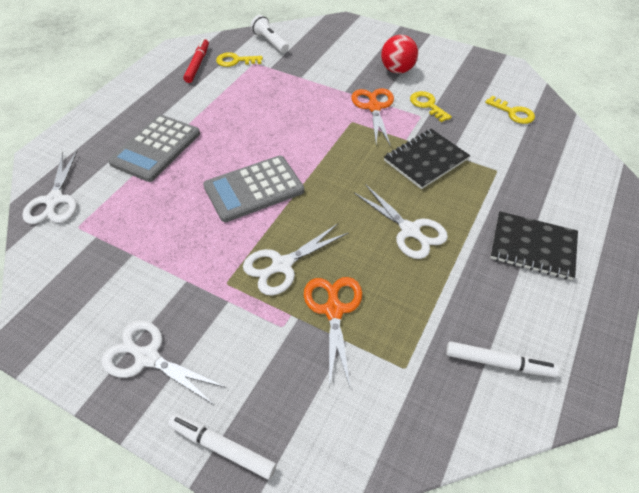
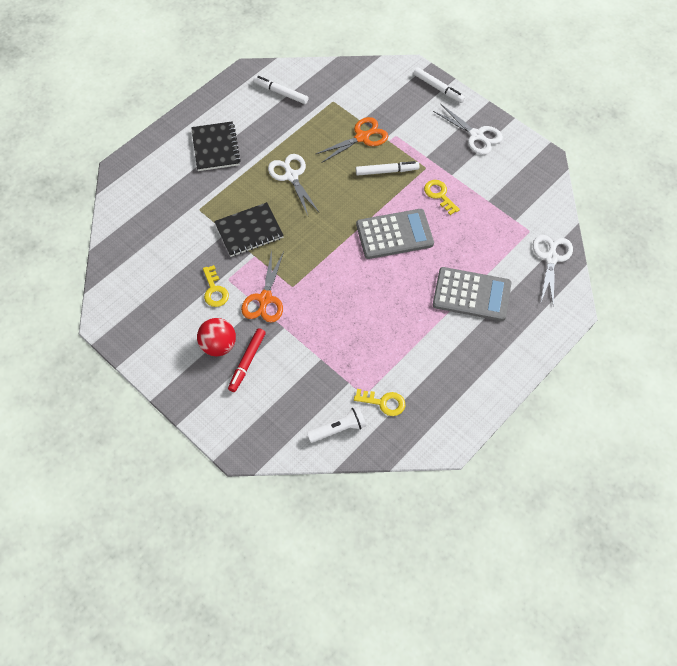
camera: 165 degrees left, 10 degrees up
(156, 148) = (471, 294): grey calculator -> grey calculator turned 60 degrees clockwise
(197, 64) = (426, 406): red marker -> red marker (247, 362)
(270, 42) = (338, 429): white flashlight -> white flashlight turned 90 degrees counterclockwise
(282, 265) = (387, 171): white scissors -> white marker
(334, 310) = (362, 137): orange scissors -> orange scissors turned 135 degrees counterclockwise
(513, 113) = (144, 263): yellow key -> yellow key (439, 195)
(533, 247) = (215, 147): black notebook -> black notebook turned 45 degrees clockwise

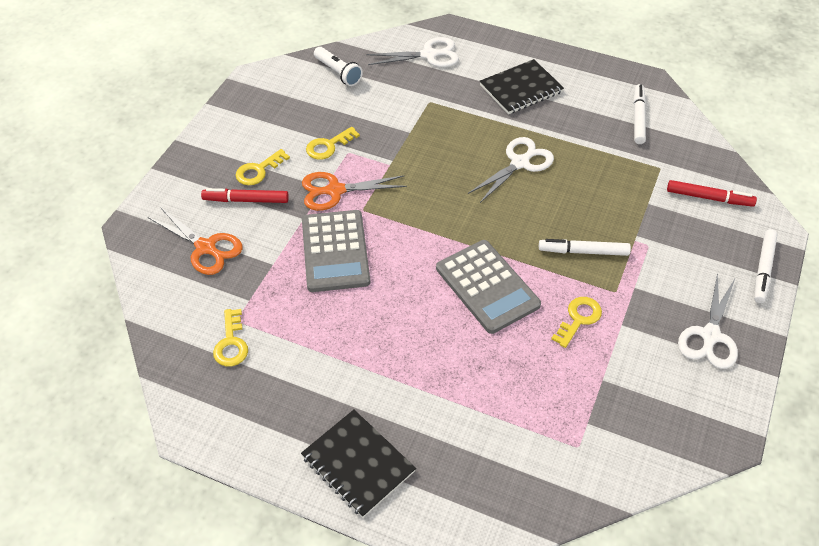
camera: 70 degrees right, 10 degrees down
(218, 345) = (258, 170): red ball -> yellow key
(249, 231) = (421, 150): black notebook -> black notebook (358, 464)
(338, 429) = (182, 307): white flashlight -> white flashlight (338, 72)
(362, 137) = (622, 212): orange scissors -> orange scissors (205, 247)
(370, 88) = (709, 198): none -> red marker
(387, 171) = (583, 251): white marker -> white marker turned 120 degrees clockwise
(471, 294) = (432, 399): grey calculator -> grey calculator (335, 251)
(551, 258) = (543, 488): white scissors -> white scissors (428, 55)

